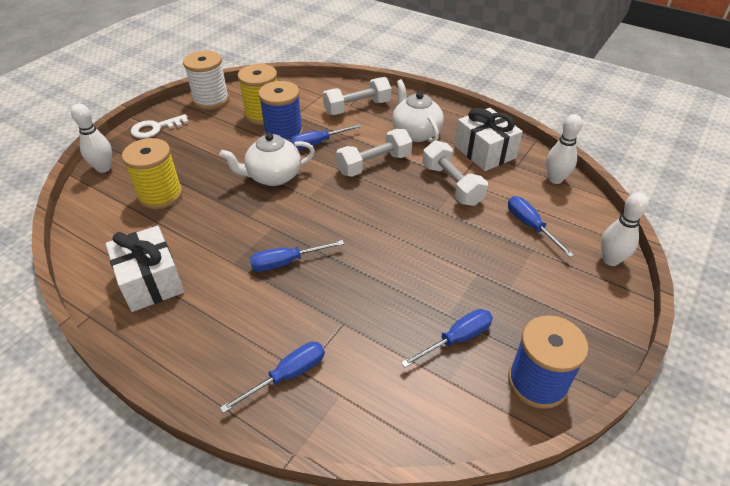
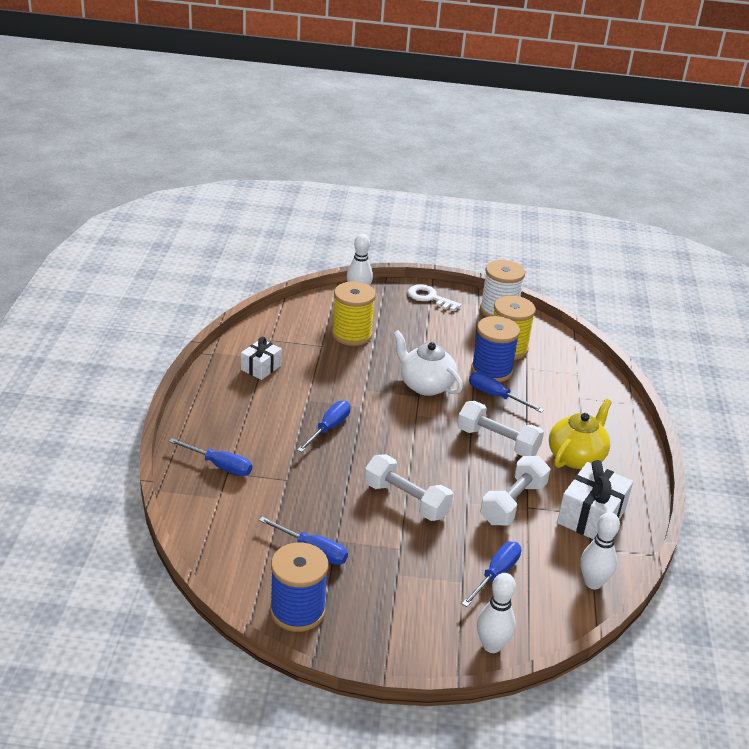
camera: 60 degrees right, 10 degrees down
(151, 281) = (261, 367): white gift -> white gift, size x0.62
(287, 262) = (329, 428): blue screwdriver -> blue screwdriver turned 75 degrees clockwise
(357, 107) = (579, 404): white dumbbell -> white dumbbell (406, 500)
(415, 133) = (576, 457): white teapot -> yellow teapot

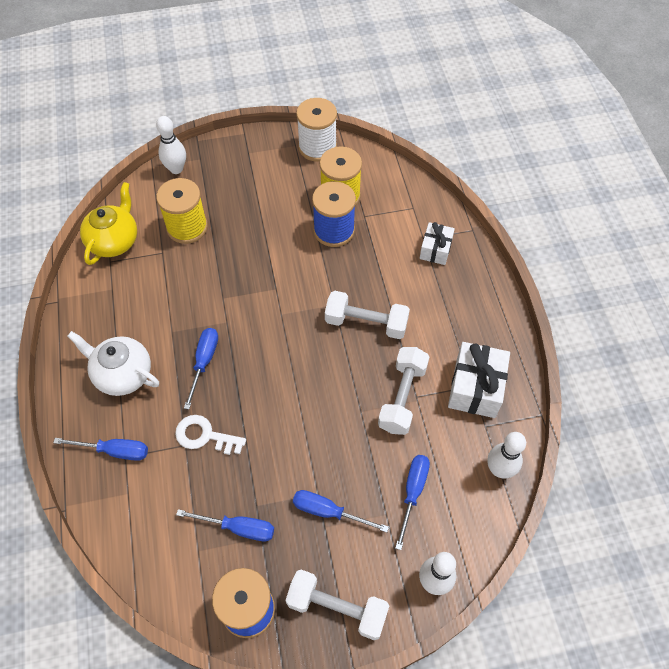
camera: 15 degrees left, 25 degrees up
(261, 367) = (112, 303): white gift -> white gift (435, 249)
(406, 500) = (305, 430): white dumbbell -> white dumbbell (337, 608)
(425, 385) = (278, 272): white teapot -> white teapot (123, 374)
(429, 297) = (246, 151): white key -> white key (204, 436)
(496, 396) = (347, 263): blue screwdriver -> blue screwdriver (328, 512)
(576, 457) = (442, 317): yellow teapot -> yellow teapot (114, 241)

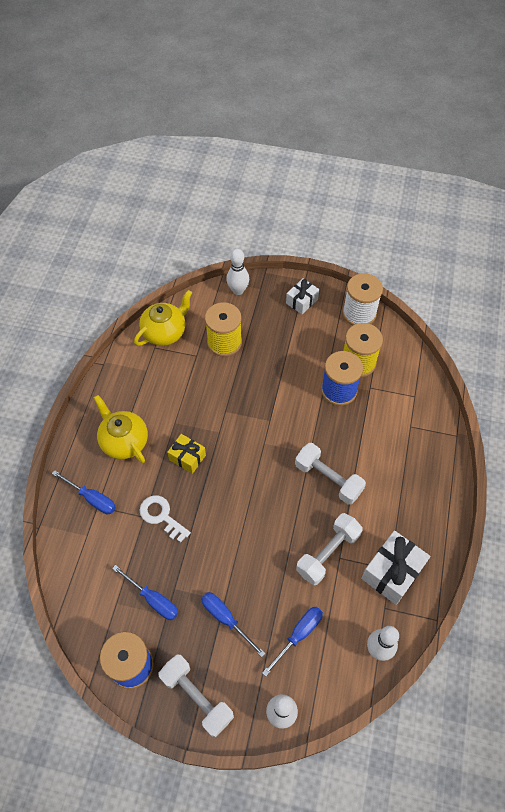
camera: 25 degrees right, 0 degrees up
(123, 374) = (124, 441): white teapot -> yellow teapot
(204, 362) = (187, 457): blue screwdriver -> yellow gift
(435, 249) = (416, 440): white gift -> white gift (301, 301)

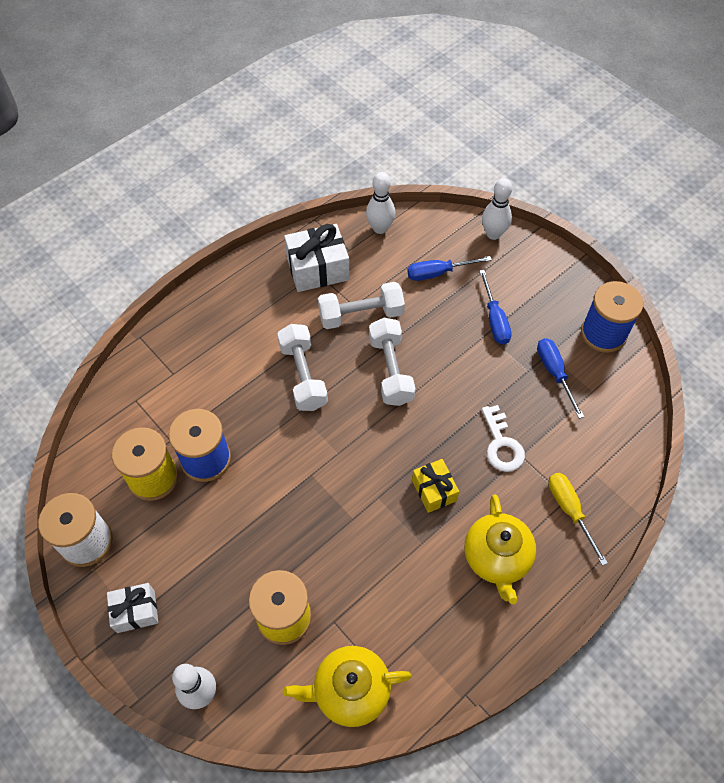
camera: 145 degrees left, 0 degrees up
(92, 498) = (569, 511): blue screwdriver -> yellow screwdriver
(197, 697) = (556, 281): white dumbbell -> white dumbbell (390, 370)

